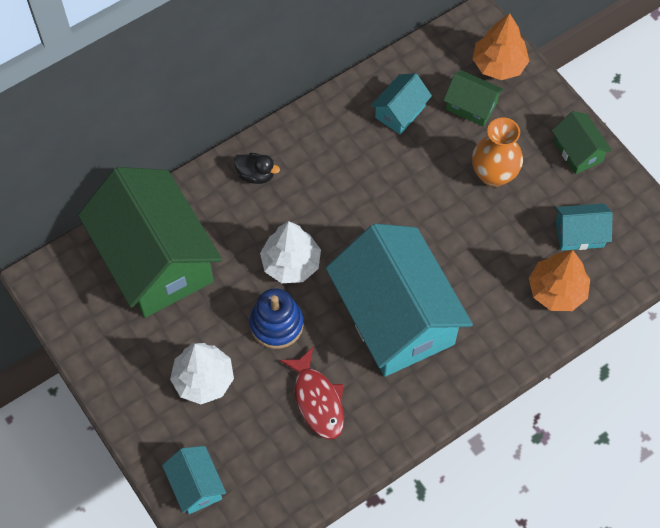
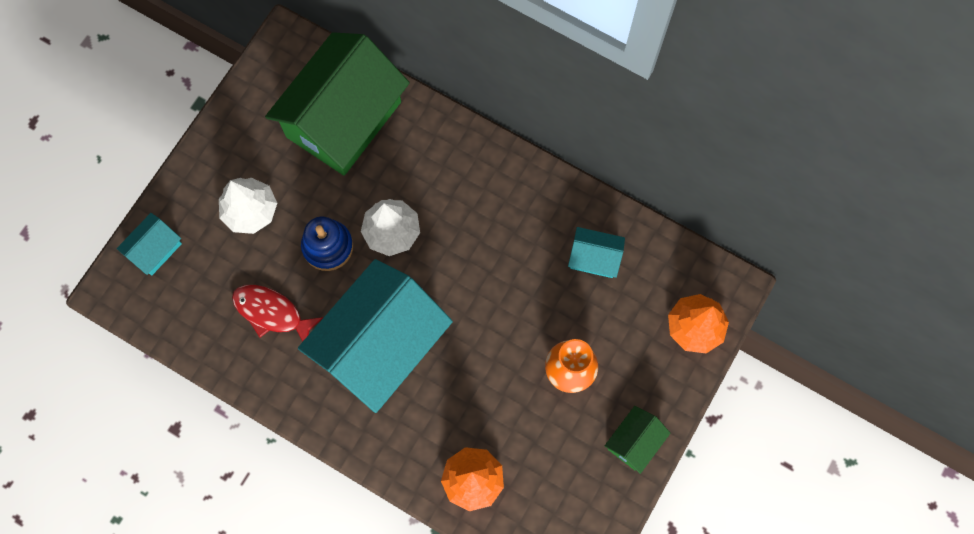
camera: 65 degrees right, 10 degrees up
(256, 175) = (465, 162): black duck -> none
(317, 400) = (272, 313): red fish -> red fish turned 75 degrees clockwise
(471, 106) = (634, 320): green house -> none
(579, 234) = (543, 478): turquoise house -> none

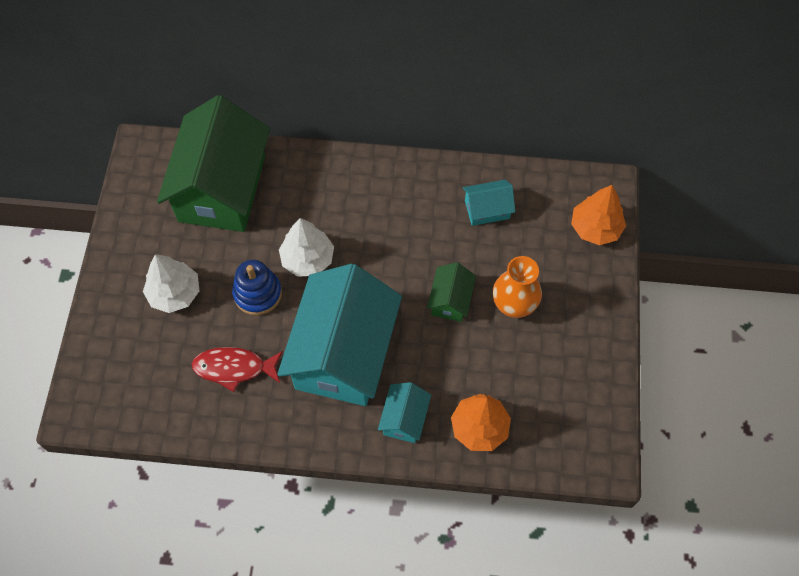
camera: 25 degrees left, 10 degrees down
(155, 249) = (102, 360): turquoise house -> turquoise house (404, 419)
(634, 442) = (596, 336): green house -> green house (450, 300)

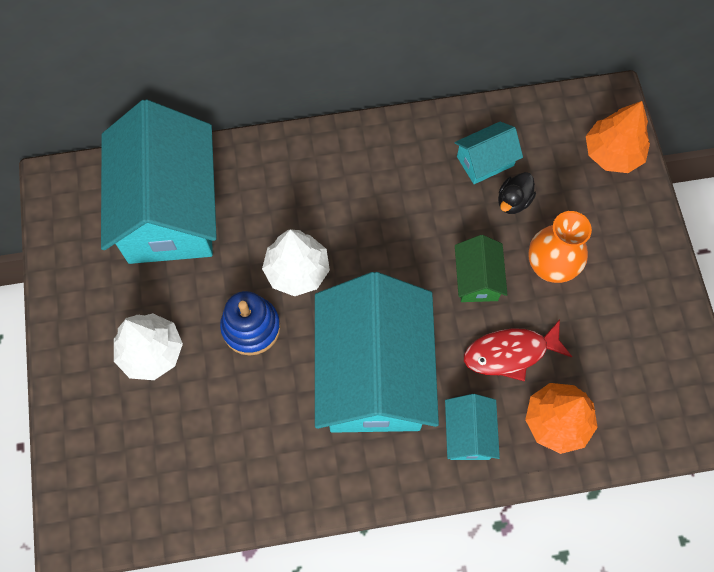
camera: 15 degrees left, 5 degrees up
(222, 188) = (169, 210): green house -> turquoise house
(234, 368) = (251, 425): red fish -> red fish (510, 353)
(500, 246) = (513, 201): none -> black duck

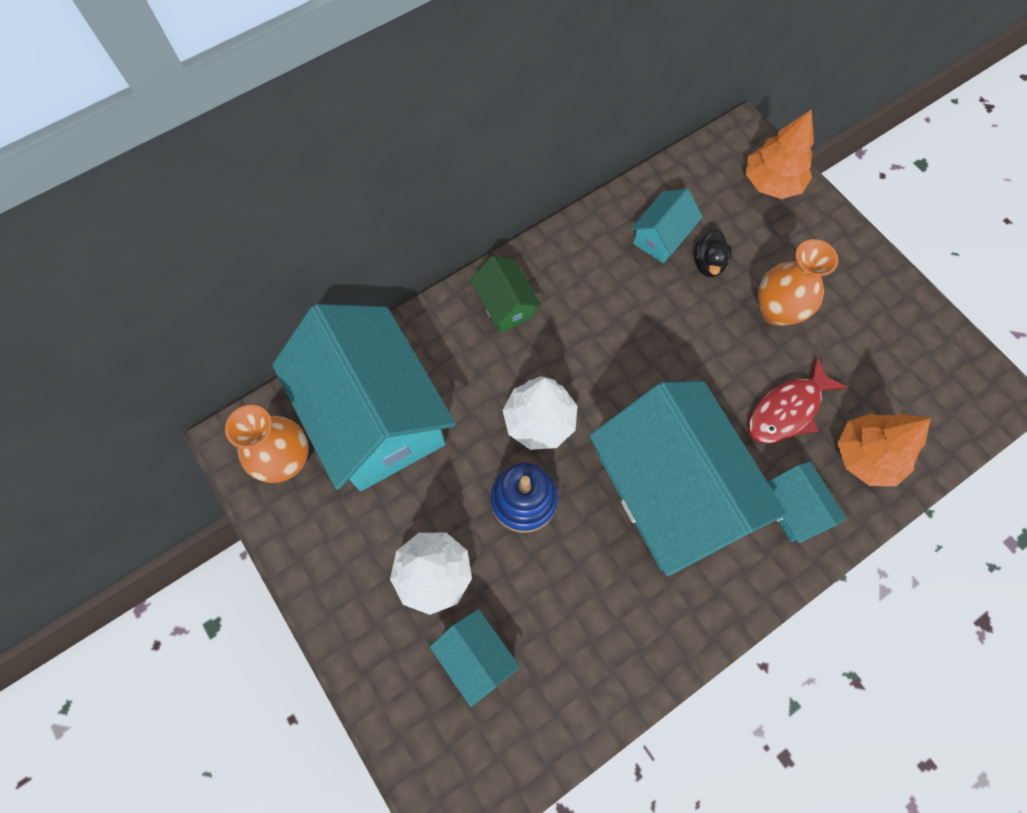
camera: 25 degrees left, 0 degrees up
(85, 214) = (286, 460): none -> orange vase
(151, 429) = (476, 657): none -> turquoise house
(477, 278) = (716, 352): green house -> green house (505, 305)

